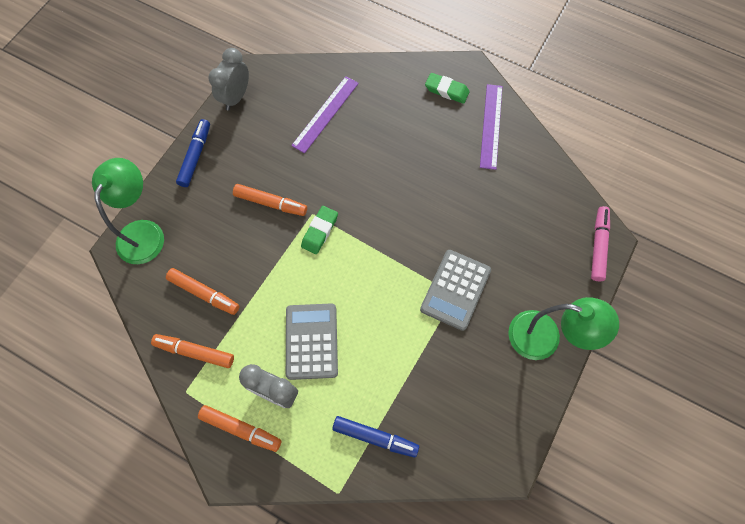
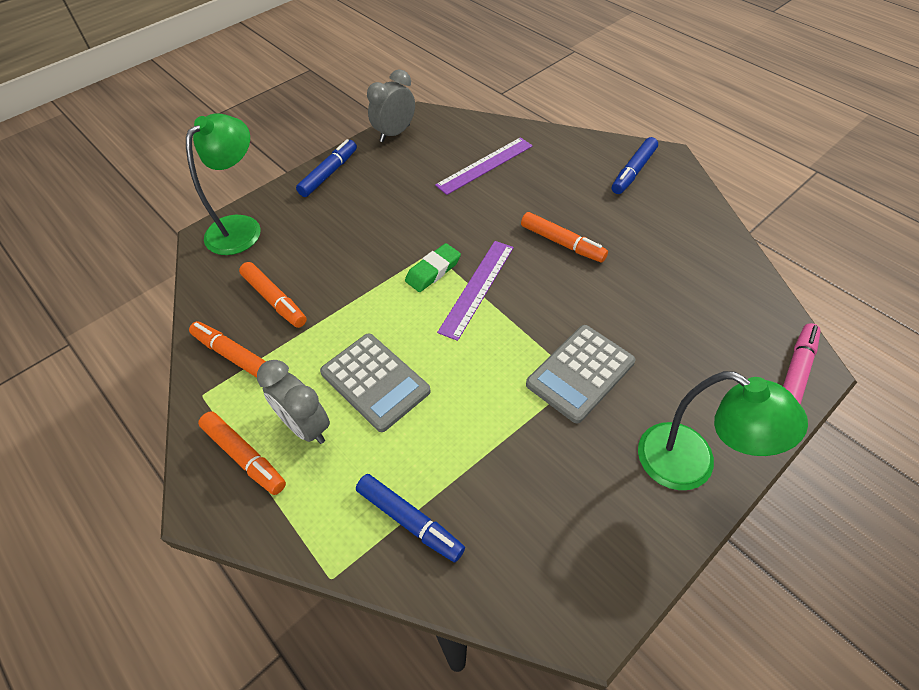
camera: 20 degrees right, 15 degrees down
(271, 203) = (389, 232): orange marker -> orange marker (562, 243)
(311, 341) = (375, 382): grey calculator -> grey calculator turned 120 degrees clockwise
(446, 90) = (633, 171): green eraser -> blue marker
(491, 126) = (678, 214): purple ruler -> purple ruler (477, 288)

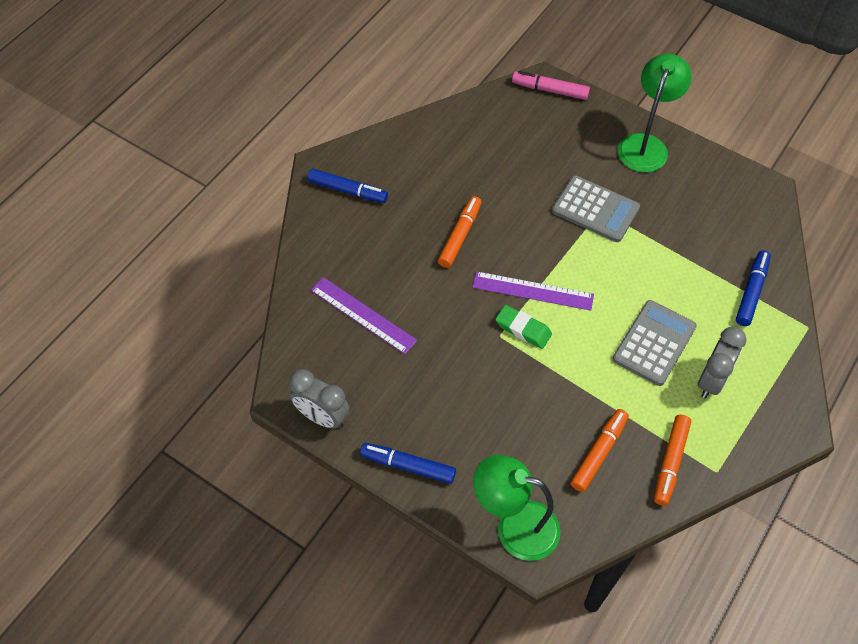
camera: 105 degrees left, 5 degrees up
(244, 456) = (753, 414): orange marker -> none

